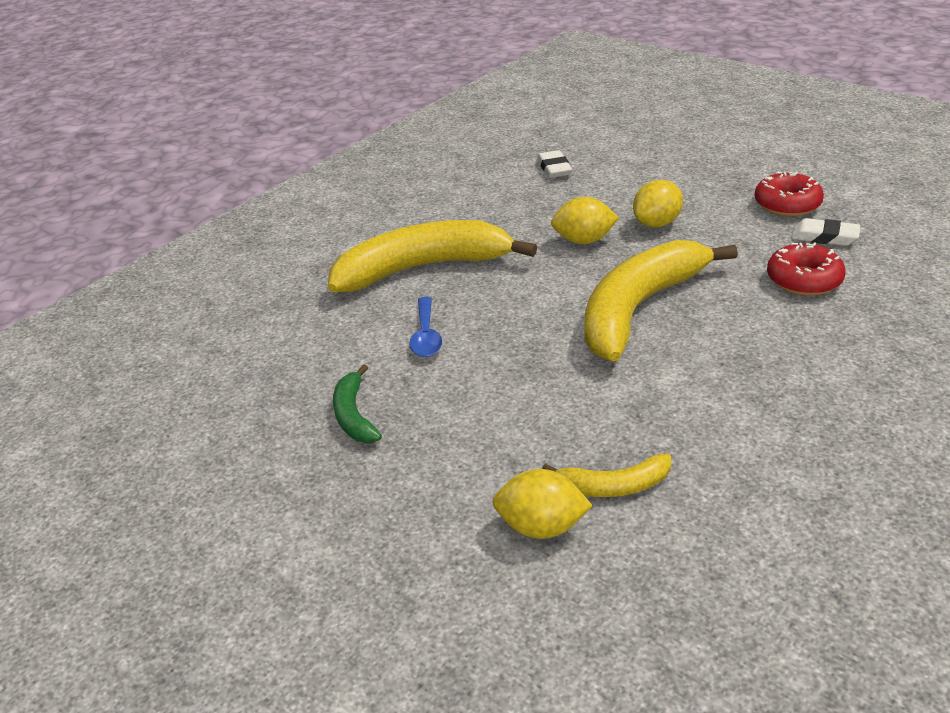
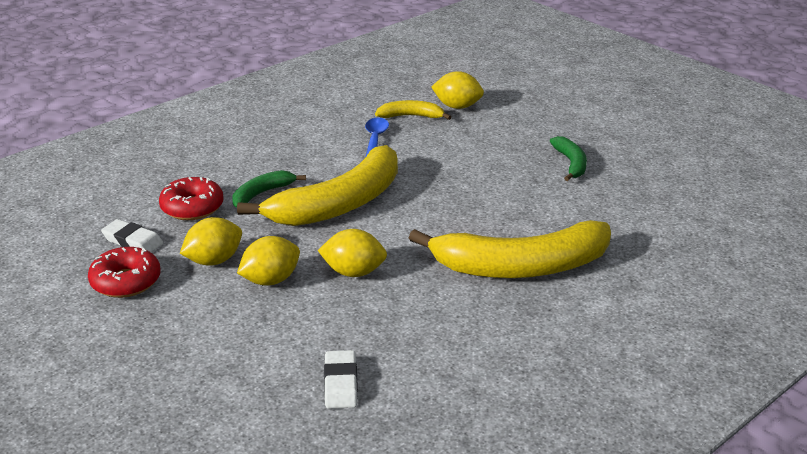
camera: 175 degrees left, 5 degrees down
(426, 336) = (519, 206): blue spoon -> blue spoon (375, 139)
(725, 231) = (214, 261): none -> yellow lemon
(740, 308) = (262, 194): none -> green banana

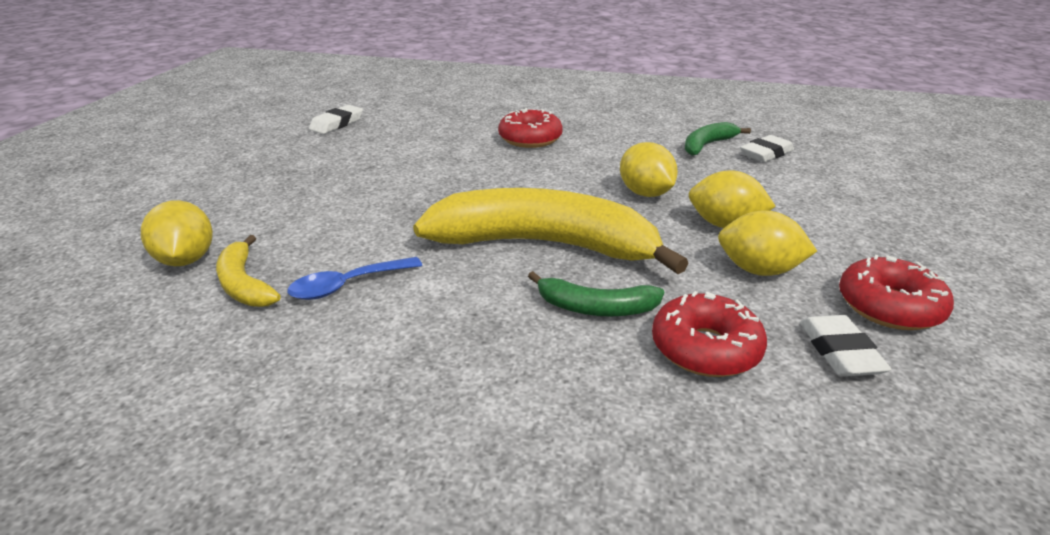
camera: 125 degrees left, 0 degrees up
(521, 266) = (530, 139): yellow banana -> red donut
(571, 164) = (317, 160): green banana -> green banana (707, 145)
(653, 187) = (337, 124): none -> white eraser

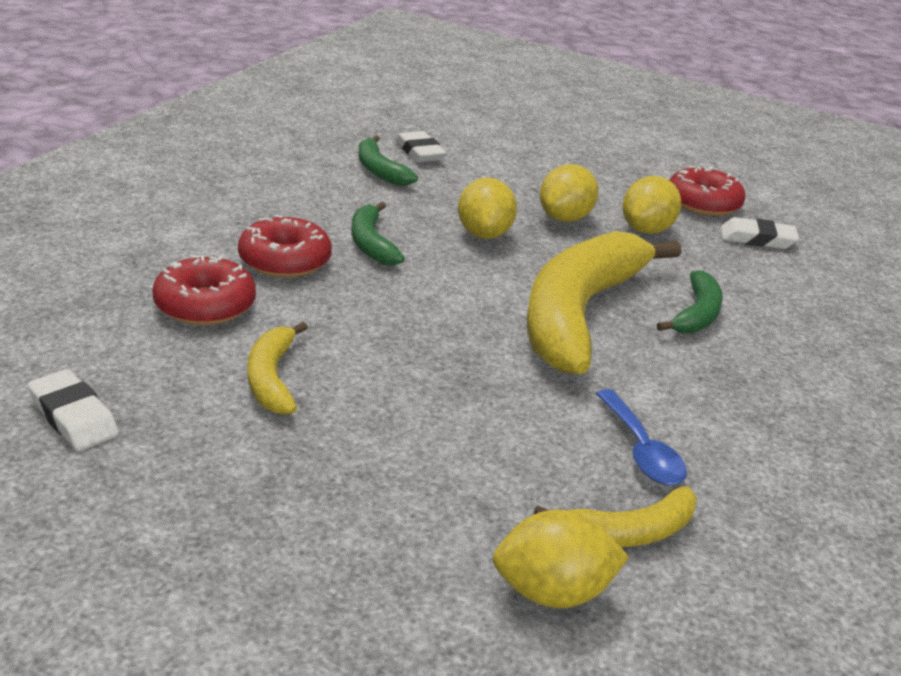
camera: 80 degrees left, 0 degrees up
(389, 156) = (272, 379): none -> yellow banana
(581, 158) = (371, 244): none -> green banana
(645, 193) = (484, 234): yellow lemon -> yellow lemon turned 75 degrees counterclockwise
(705, 348) = (754, 284): red donut -> red donut (205, 305)

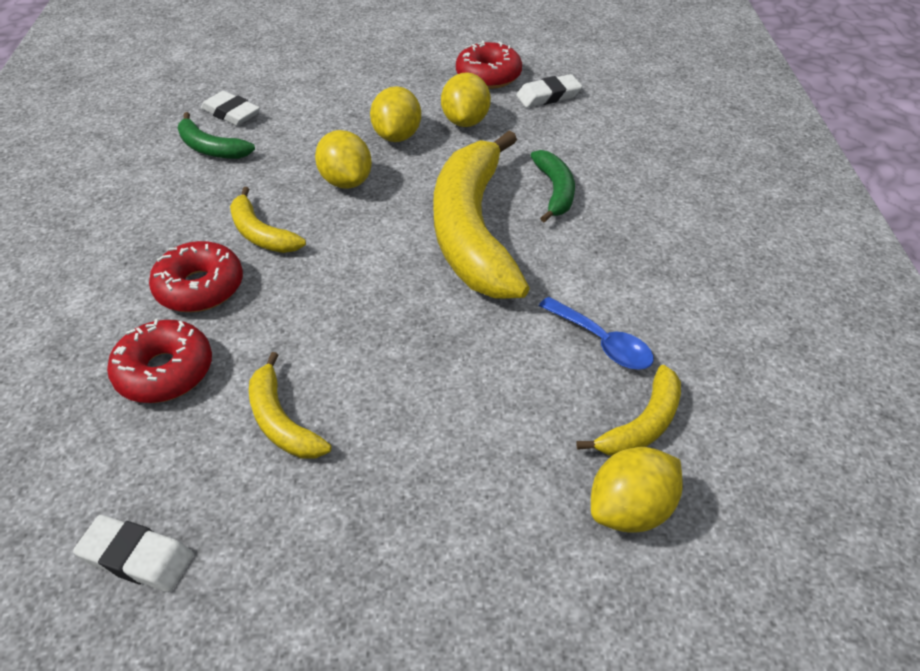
camera: 25 degrees left, 15 degrees up
(371, 244) = (261, 234): green banana -> yellow banana

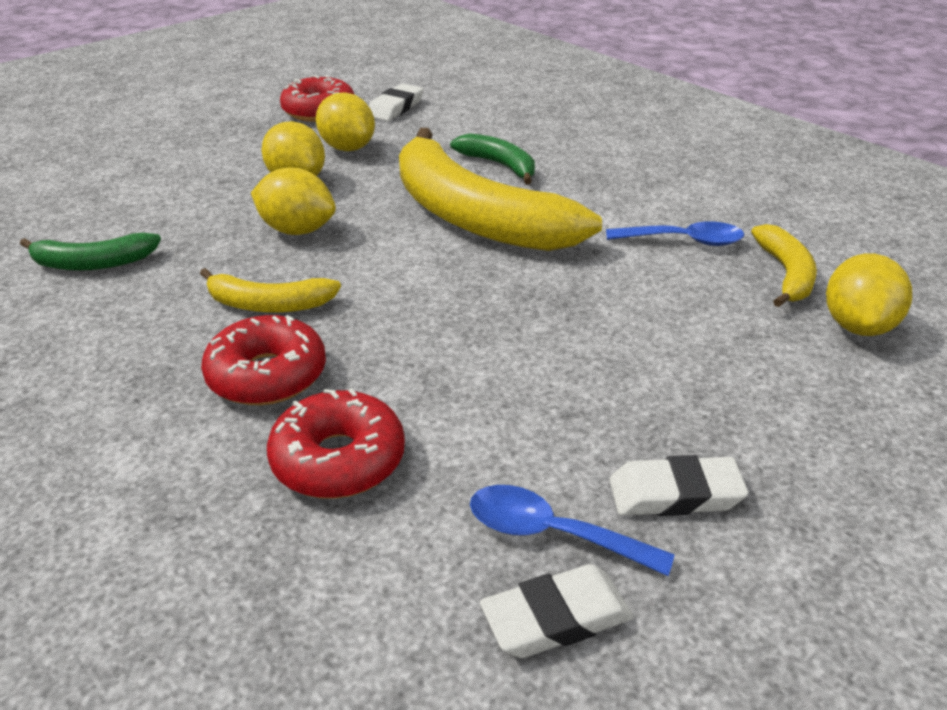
camera: 40 degrees left, 10 degrees down
(203, 505) = (552, 533): none -> blue spoon
(231, 113) = (73, 227): white eraser -> white eraser (675, 494)
(281, 421) = (522, 427): yellow banana -> none

